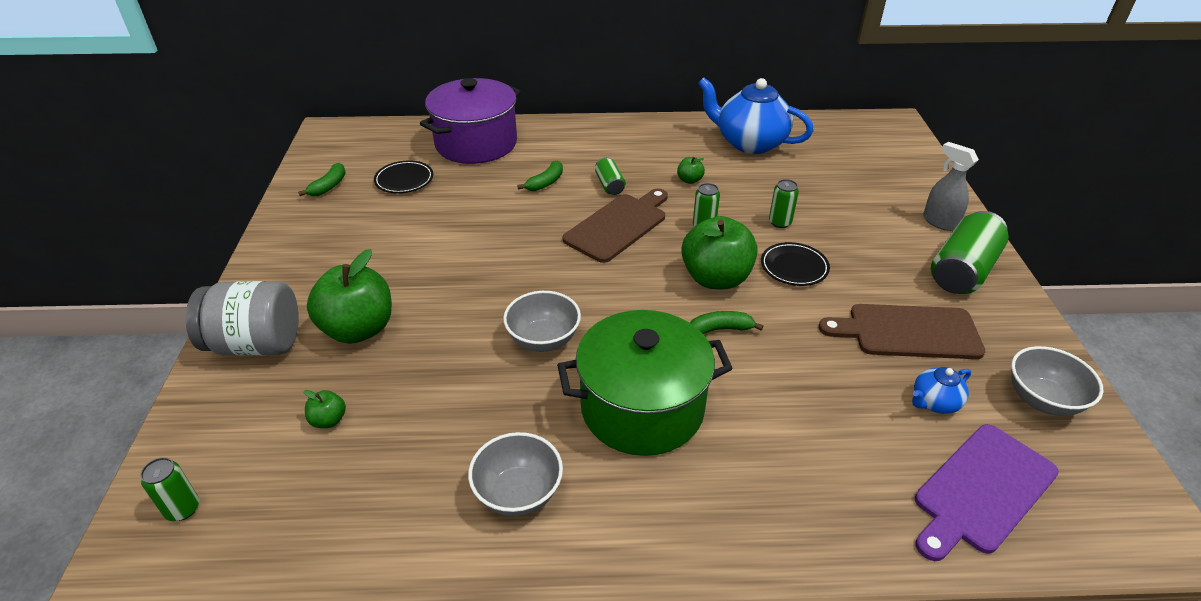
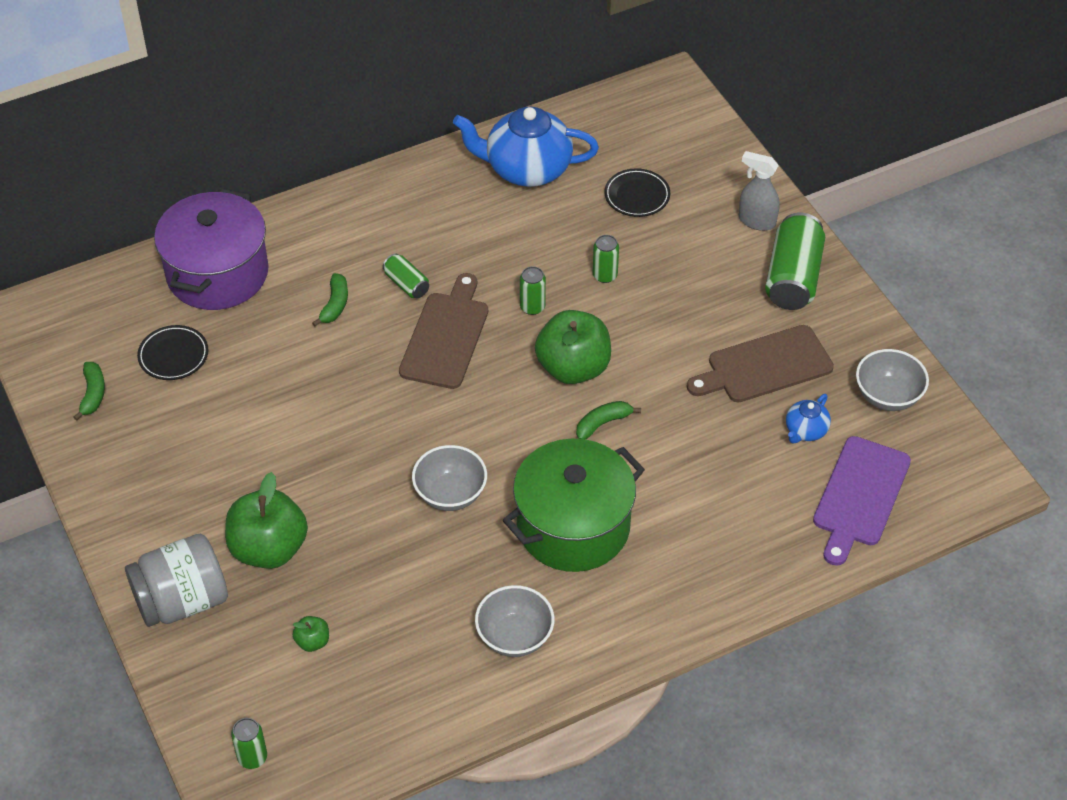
camera: 25 degrees left, 10 degrees up
(689, 180) = (488, 248): green apple -> none
(794, 267) = (640, 328): black plate -> black plate (637, 196)

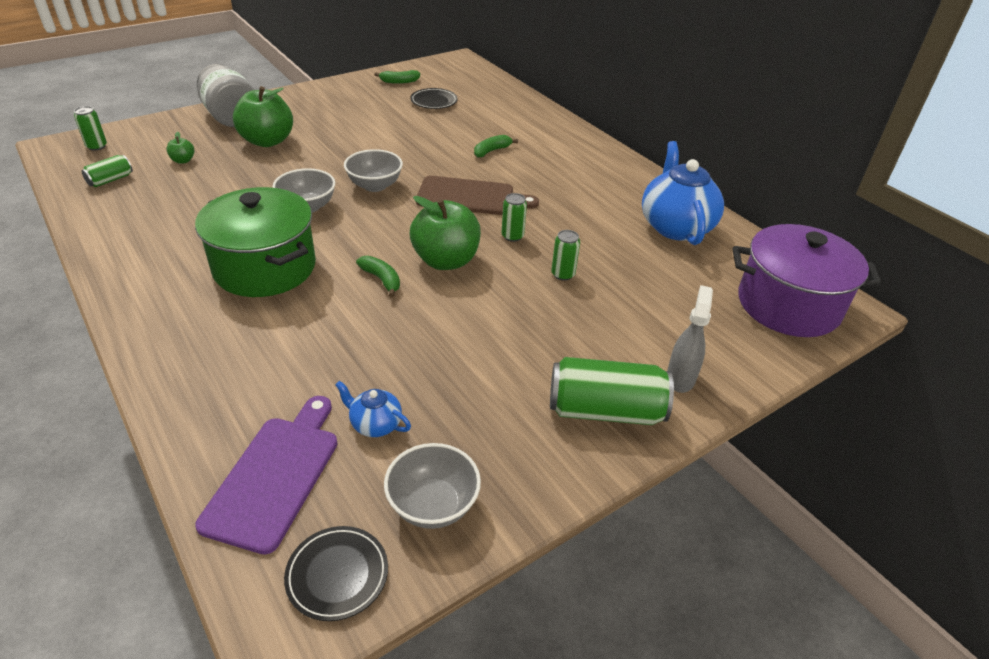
camera: 80 degrees right, 10 degrees down
(217, 273) = (509, 110): purple pot -> purple pot (788, 305)
(335, 305) = (491, 151): green banana -> green banana turned 135 degrees clockwise
(406, 284) = (521, 177): green can -> green can (110, 180)
(515, 637) = (157, 242): grey bowl -> grey bowl (375, 186)
(637, 196) = (675, 290): black plate -> black plate (337, 575)
(765, 366) = (466, 388): brown cutting board -> none
(860, 496) = (275, 476): purple cutting board -> purple cutting board turned 90 degrees clockwise

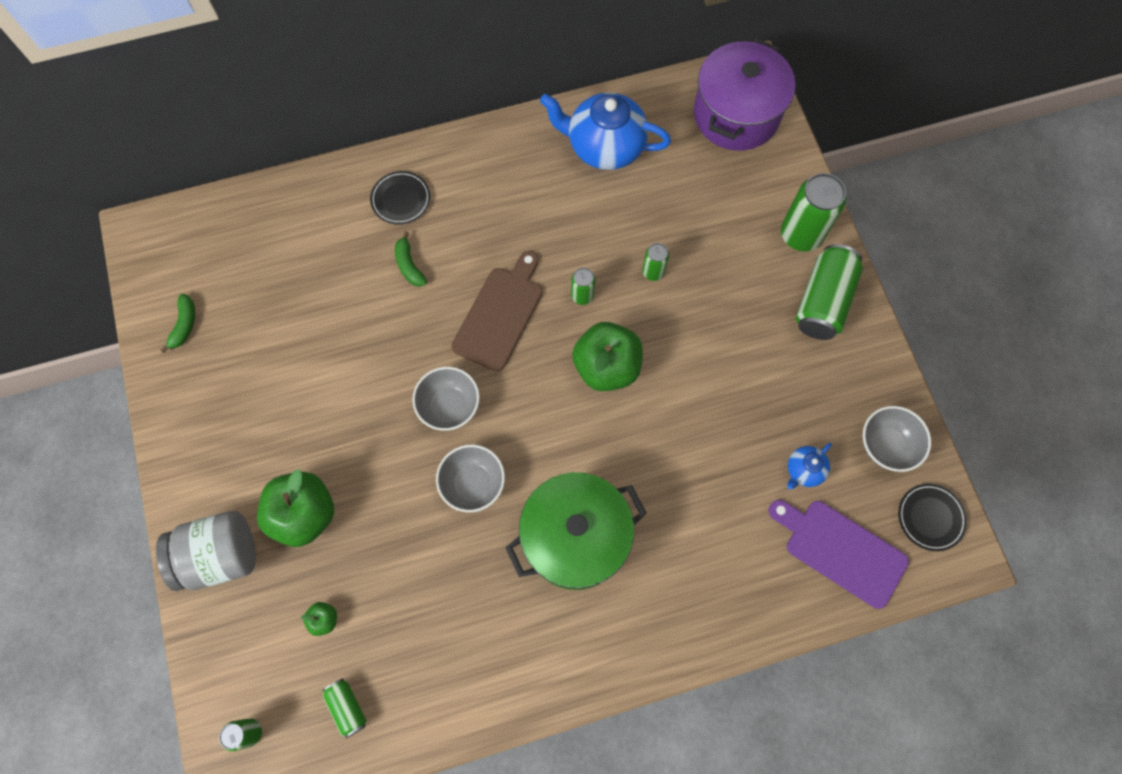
camera: 70 degrees left, 30 degrees up
(382, 279) = (622, 431): green banana -> none
(434, 101) = (260, 296): black plate -> black plate (401, 199)
(680, 378) = (801, 235): grey spray bottle -> green can

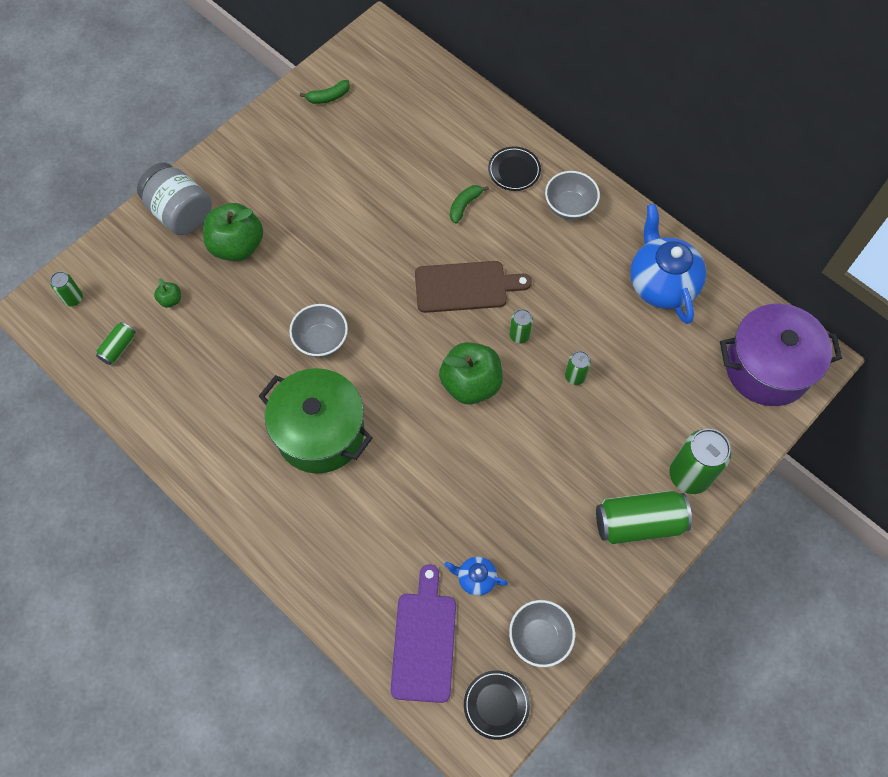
camera: 60 degrees right, 5 degrees down
(449, 406) = (371, 292): grey bowl -> grey bowl (569, 207)

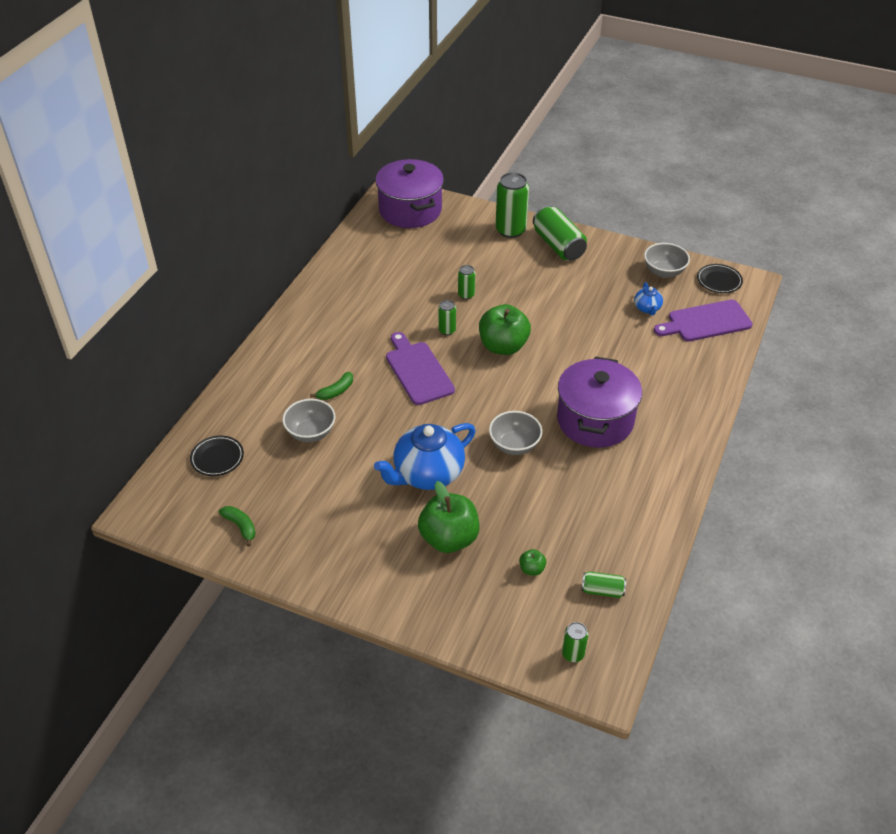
camera: 110 degrees left, 20 degrees down
(180, 213) = (432, 601): grey jar -> none
(320, 432) = (595, 420): green pot -> purple pot
(465, 205) = (336, 391): green banana -> green banana turned 60 degrees counterclockwise
(465, 286) = (418, 371): brown cutting board -> purple cutting board
(514, 170) = (286, 369): black plate -> black plate (217, 458)
(569, 207) = (312, 329): grey bowl -> grey bowl (311, 433)
(661, 283) = (364, 268): blue teapot -> blue teapot (427, 474)

